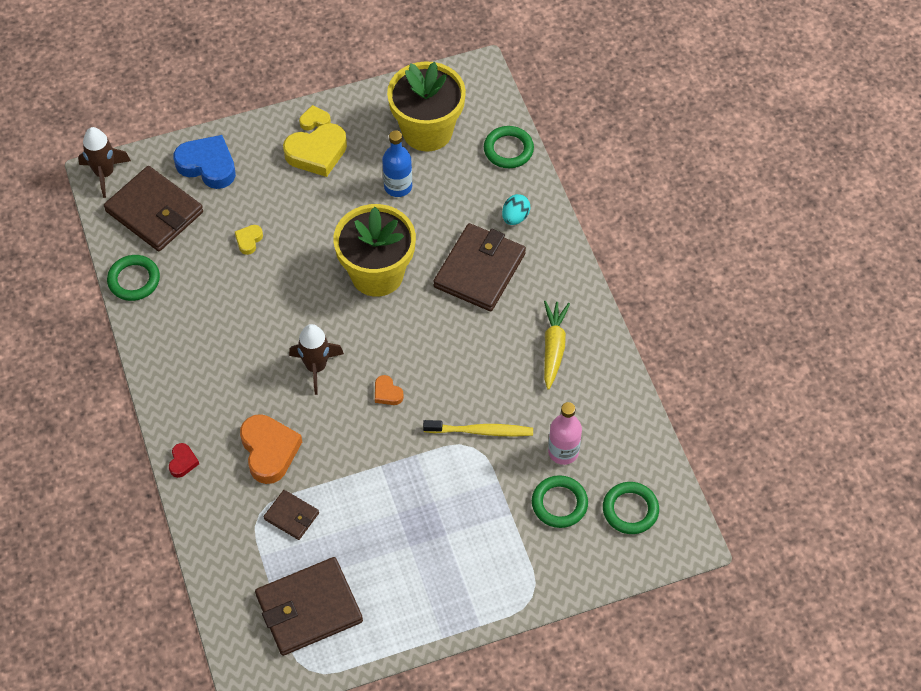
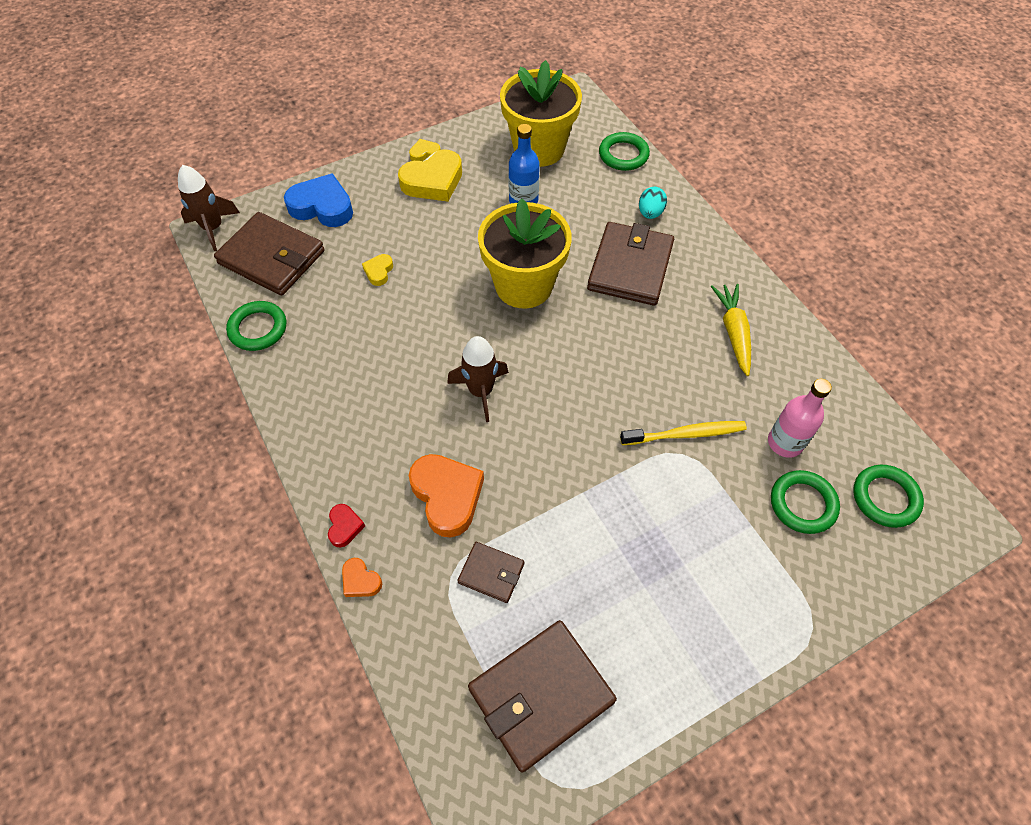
camera: 10 degrees left, 0 degrees up
(387, 393) = (568, 408): orange heart -> orange heart (360, 580)

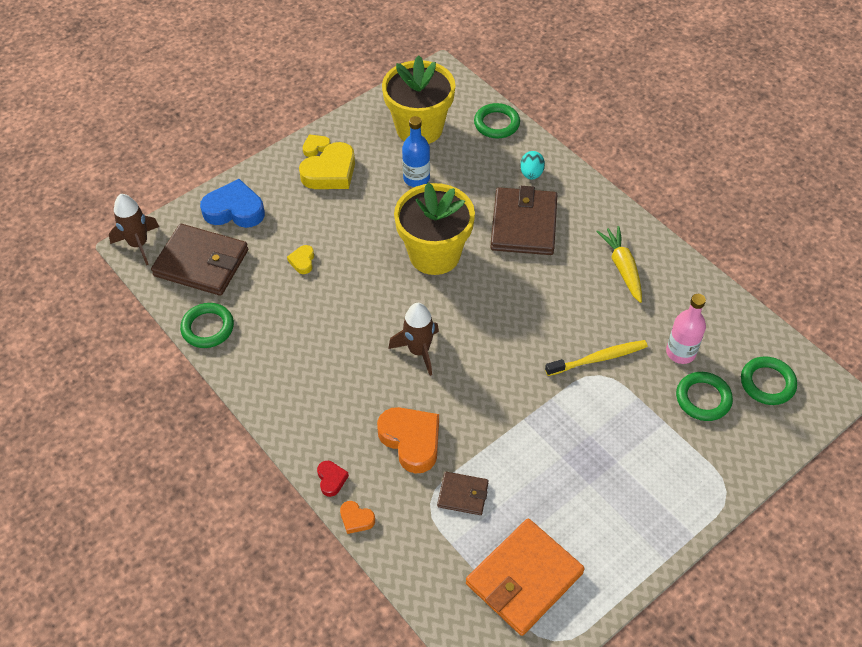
camera: 10 degrees left, 5 degrees down
(541, 695) = (524, 578): brown wallet -> orange wallet

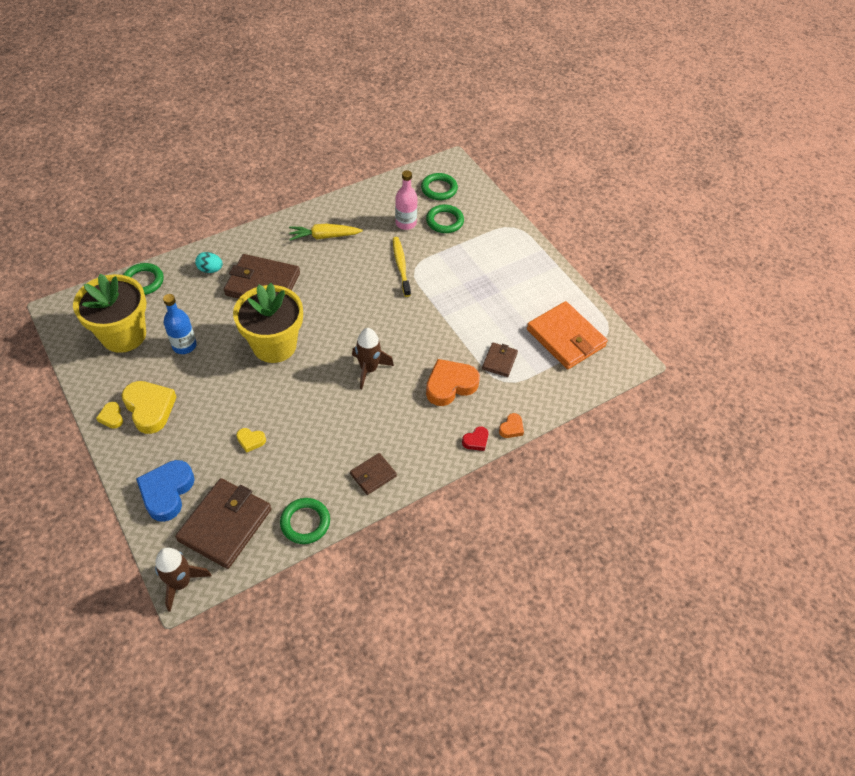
camera: 85 degrees left, 0 degrees up
(271, 379) = (373, 475): none -> brown wallet
(331, 479) = (476, 441): red heart -> red heart turned 150 degrees clockwise

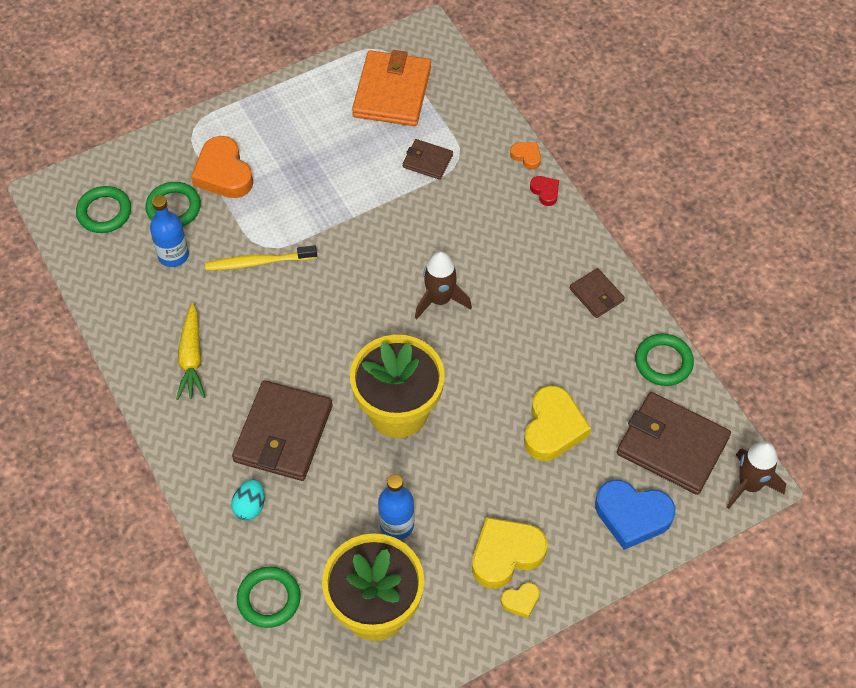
camera: 85 degrees left, 5 degrees up
(251, 441) = (553, 428): yellow heart -> yellow heart, size x2.05
(405, 223) = (173, 255): pink bottle -> blue bottle
(450, 385) = (465, 213): orange heart -> orange heart (223, 173)
(565, 338) = (392, 92): orange wallet -> orange wallet turned 45 degrees counterclockwise

